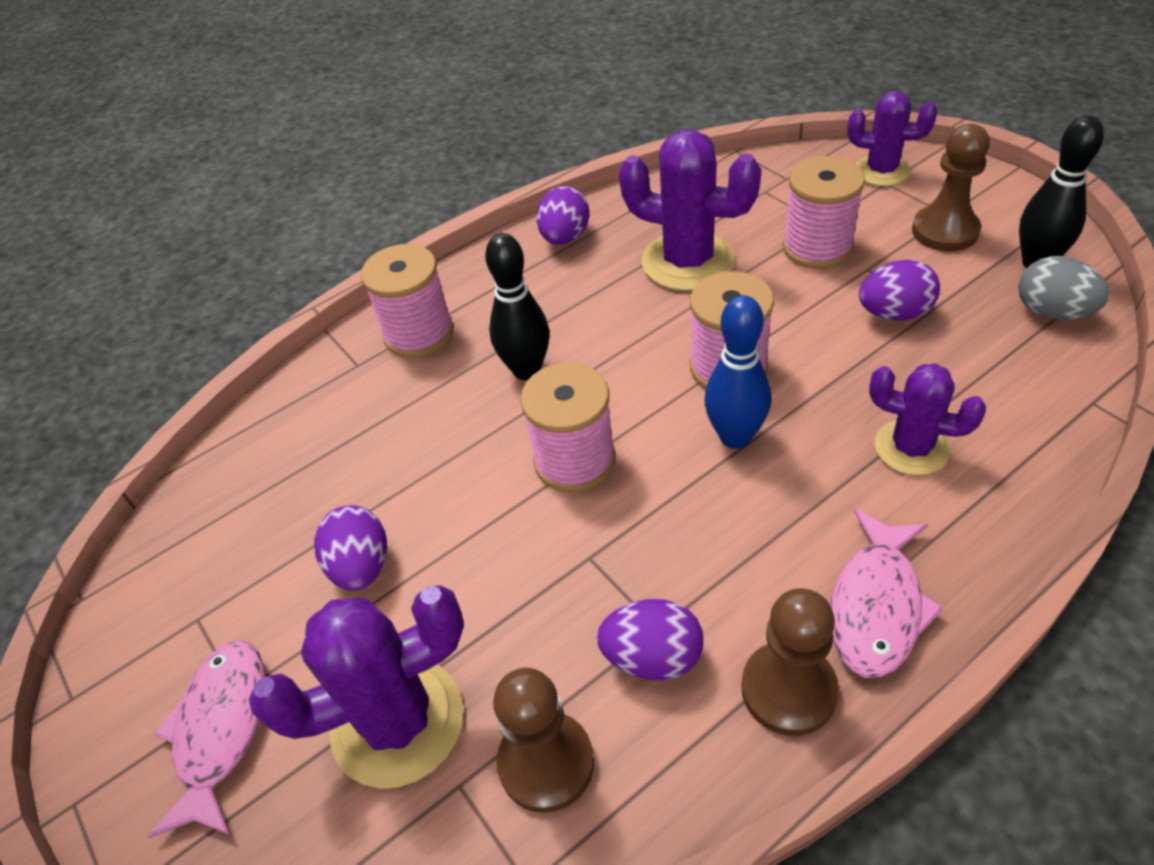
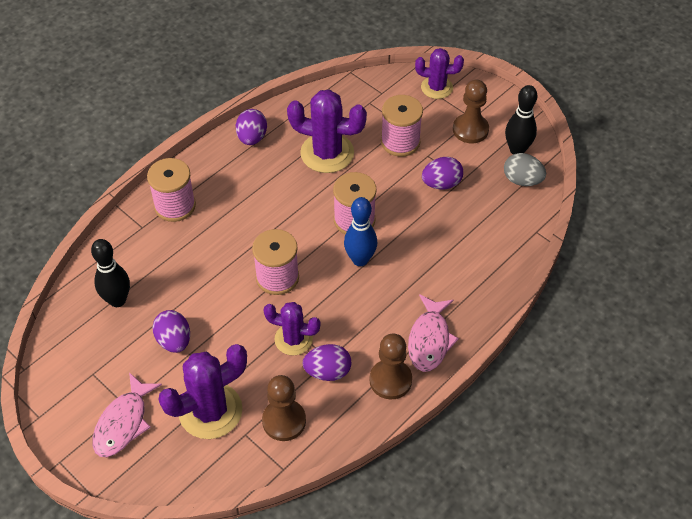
camera: 15 degrees left, 5 degrees up
(221, 730) = (123, 423): pink fish -> pink fish turned 150 degrees counterclockwise
(527, 370) = (243, 226): black bowling pin -> black bowling pin (117, 300)
(911, 448) = (448, 261): purple cactus -> purple cactus (293, 339)

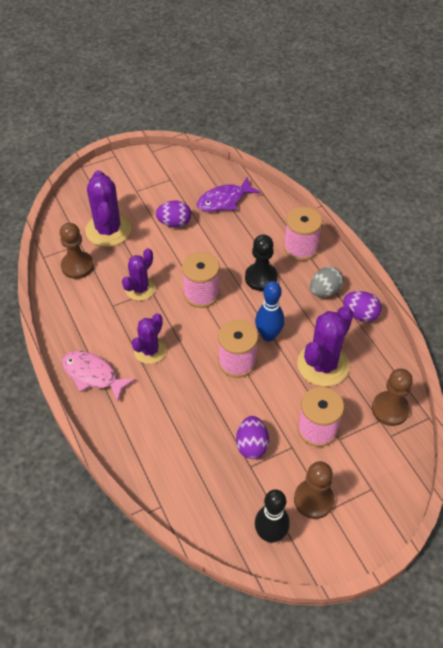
camera: 110 degrees right, 0 degrees up
(117, 300) = (224, 200): black bowling pin -> purple fish
(123, 423) = (124, 187): pink fish -> none
(233, 230) = (261, 278): none -> black pawn
(327, 372) = (101, 301): purple egg -> none
(360, 259) = (193, 353): blue bowling pin -> blue bowling pin (268, 335)
(390, 380) = (72, 337): brown pawn -> brown pawn (390, 409)
(436, 87) = (385, 490): purple cactus -> purple cactus (150, 351)
(522, 180) = (228, 521): grey egg -> grey egg (324, 291)

